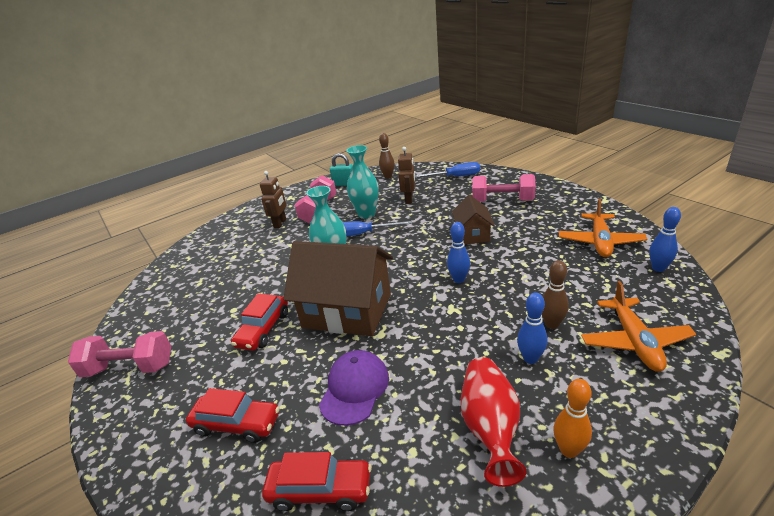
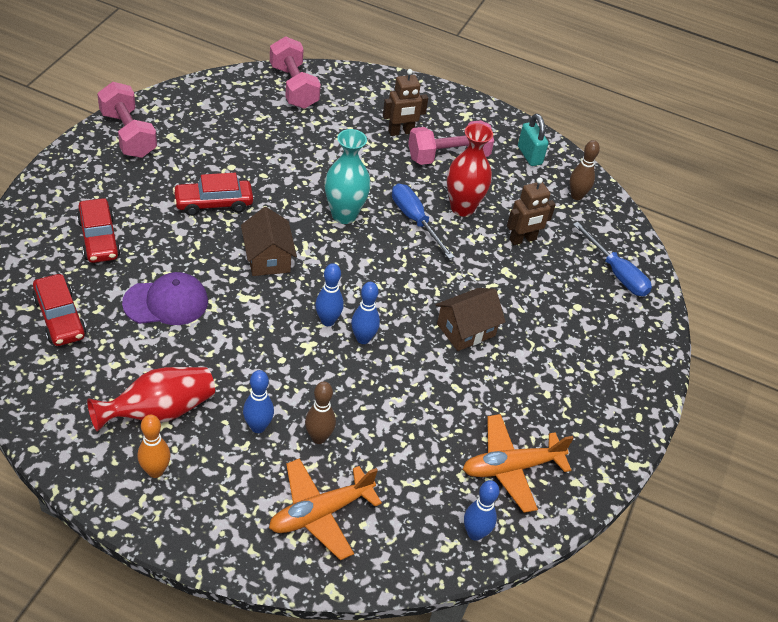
camera: 50 degrees right, 15 degrees up
(347, 311) = (268, 258): brown house -> brown house, size x0.53
(366, 214) = (462, 208): turquoise vase -> red vase
(432, 293) = (327, 321): none -> blue bowling pin
(502, 201) = (570, 344): pink dumbbell -> pink dumbbell (293, 87)

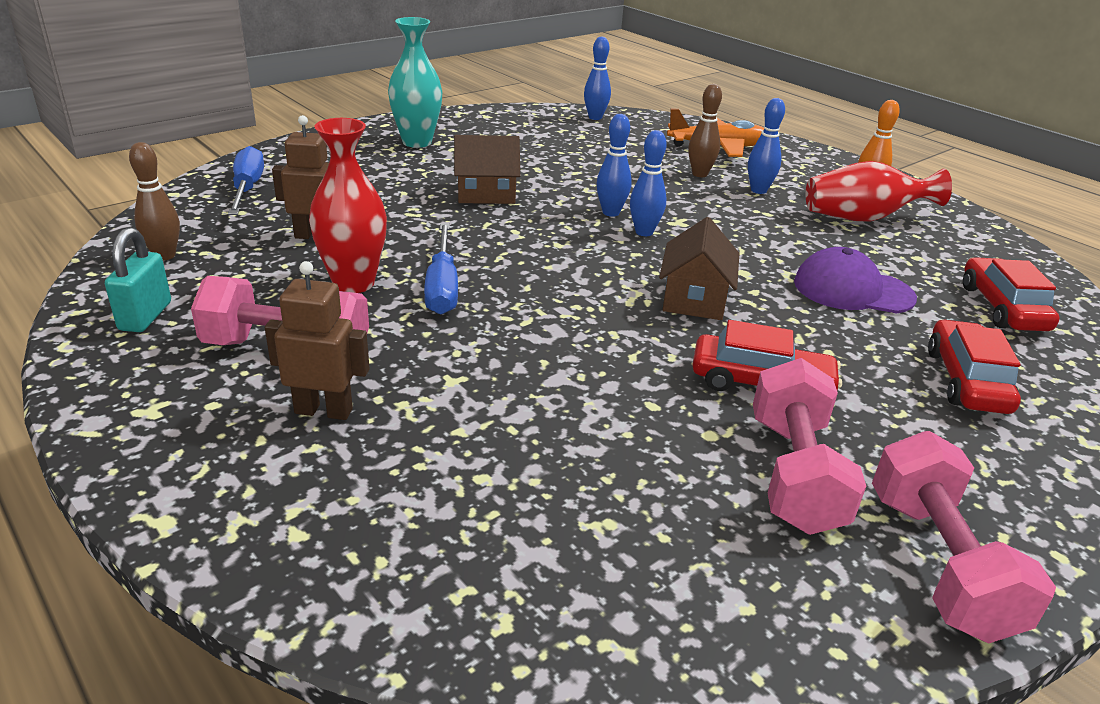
camera: 150 degrees left, 15 degrees down
(293, 87) = (474, 588): pink dumbbell -> pink dumbbell (794, 474)
(344, 215) = (546, 317): turquoise vase -> turquoise vase (417, 142)
(511, 468) = (533, 130): orange plane -> none

